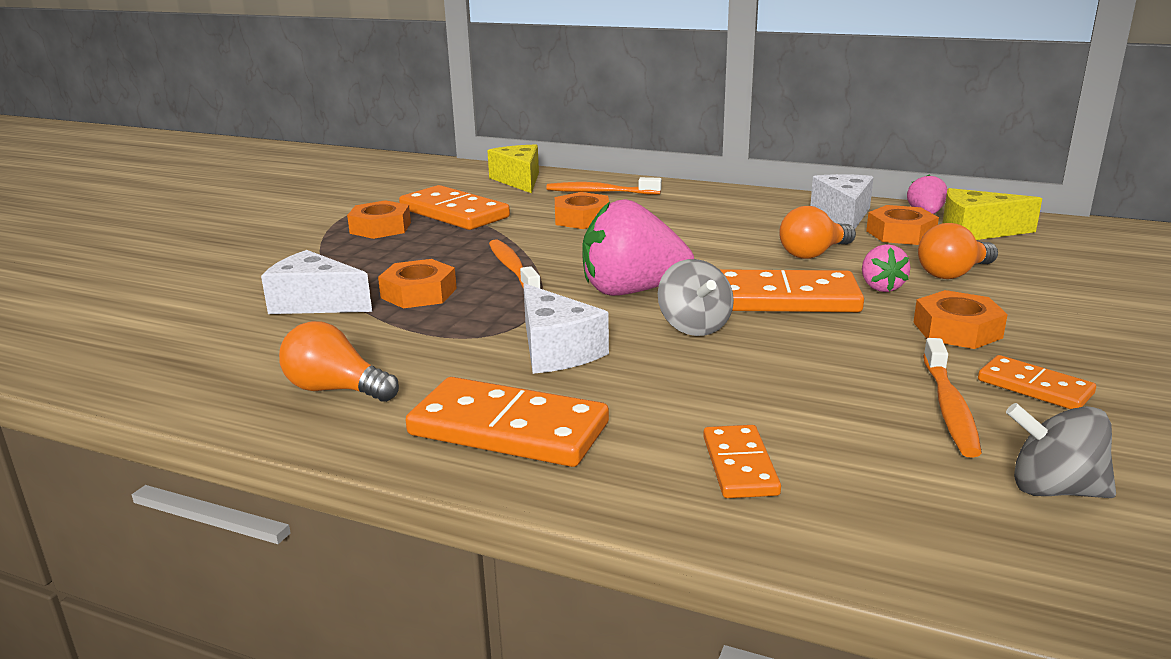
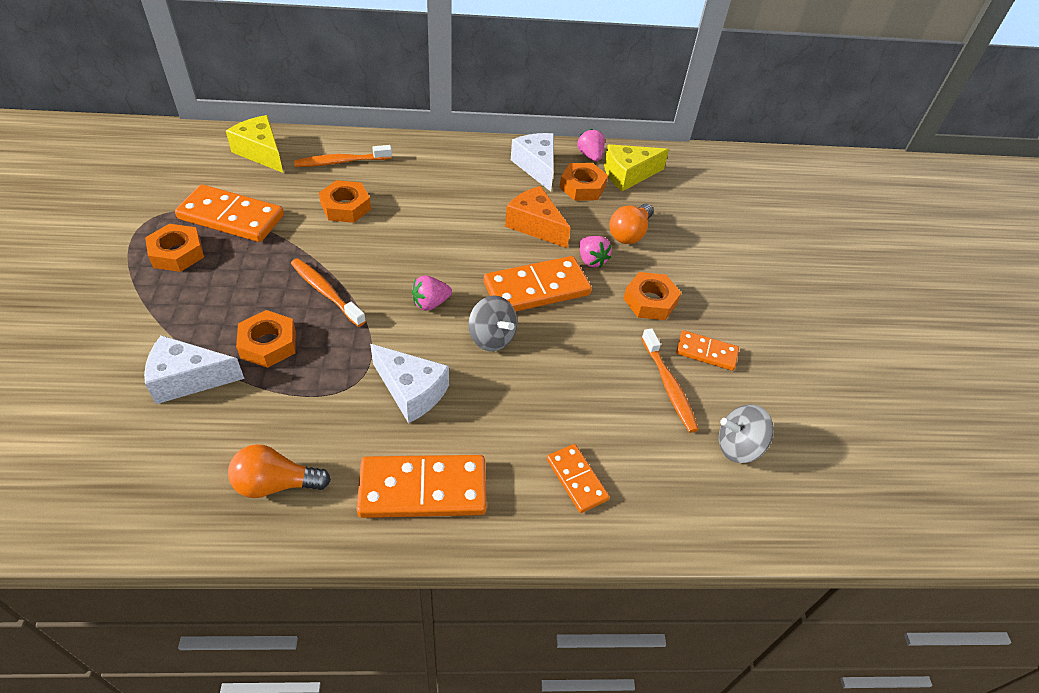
camera: 30 degrees left, 25 degrees up
(632, 291) = (430, 303): pink strawberry -> pink strawberry, size x0.49
(814, 254) = (535, 225): orange light bulb -> orange cheese

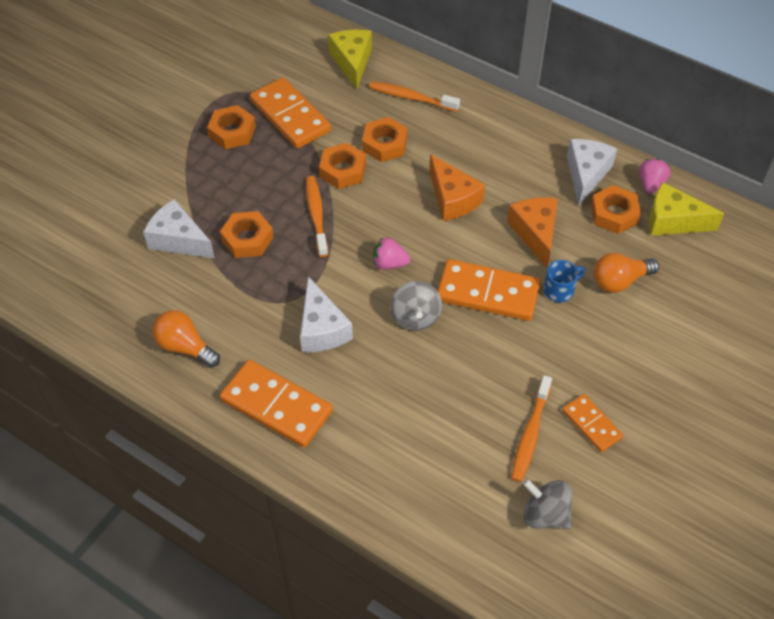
camera: 40 degrees right, 5 degrees up
(443, 227) = (452, 199): none -> orange cheese
(577, 479) = (391, 463): orange domino -> none
(591, 260) = (559, 290): pink strawberry -> blue mug
(650, 301) = (581, 353): orange nut -> orange nut (343, 170)

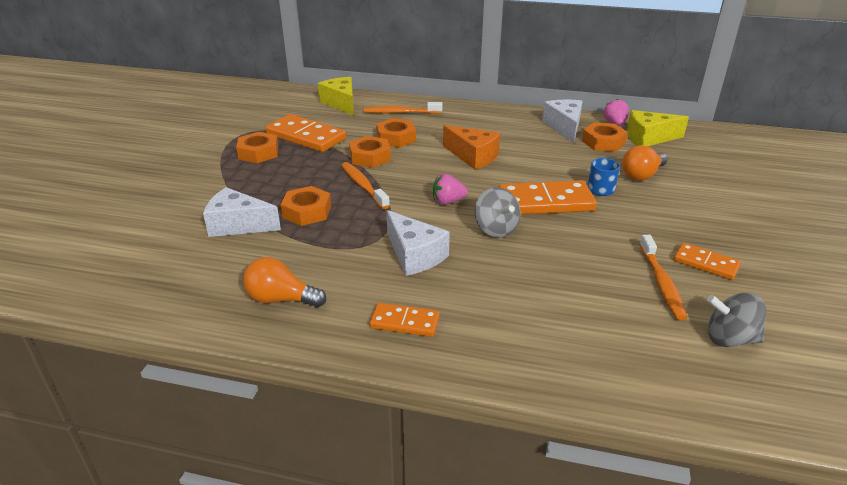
camera: 20 degrees left, 20 degrees down
(276, 406) = (404, 322): orange domino -> orange domino, size x0.56
(535, 233) = (554, 162): orange cheese -> none

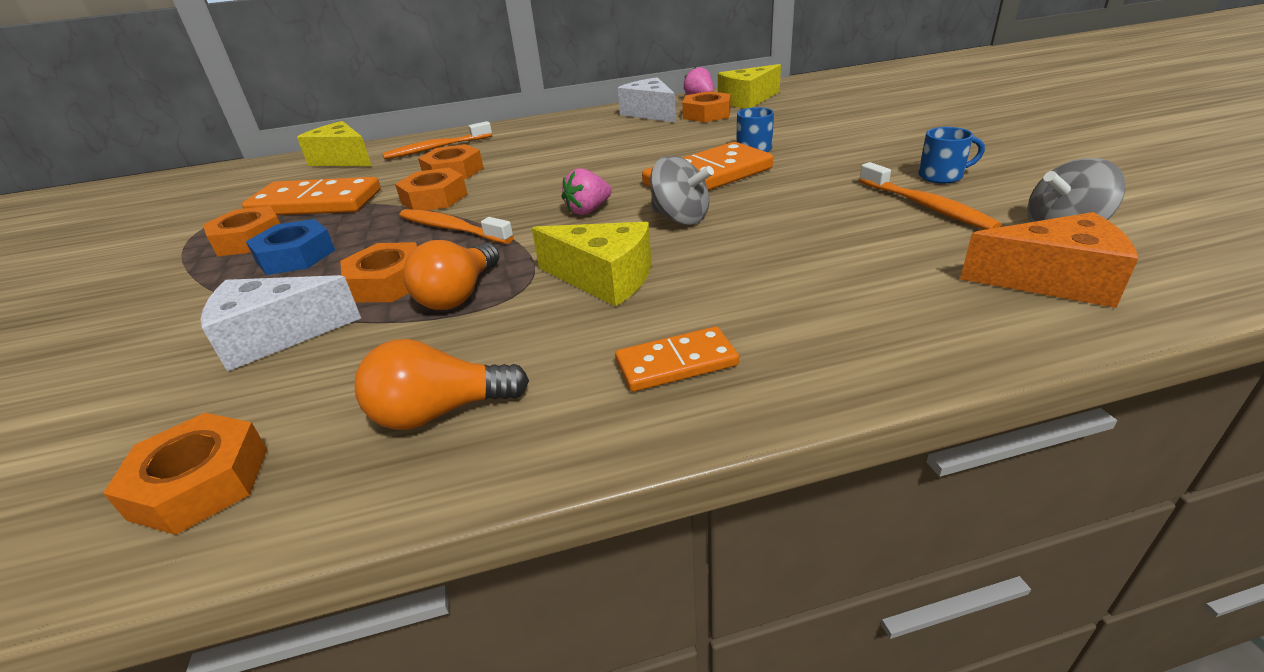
camera: 25 degrees left, 0 degrees up
(172, 290) = (200, 483): none -> orange nut
(274, 174) = (295, 256): none -> blue nut
(414, 255) = (604, 279): white cheese -> yellow cheese
(473, 156) = (573, 162): orange cheese -> orange cheese (1052, 281)
(642, 175) = (779, 127): orange light bulb -> orange light bulb (459, 295)
(706, 263) = (942, 176): orange domino -> blue mug

